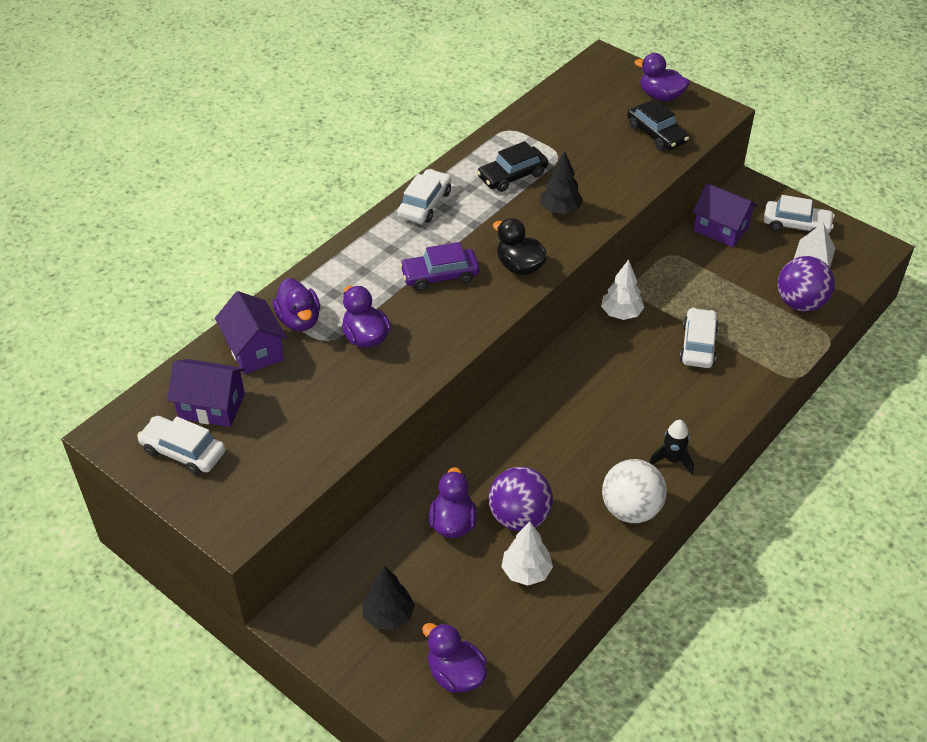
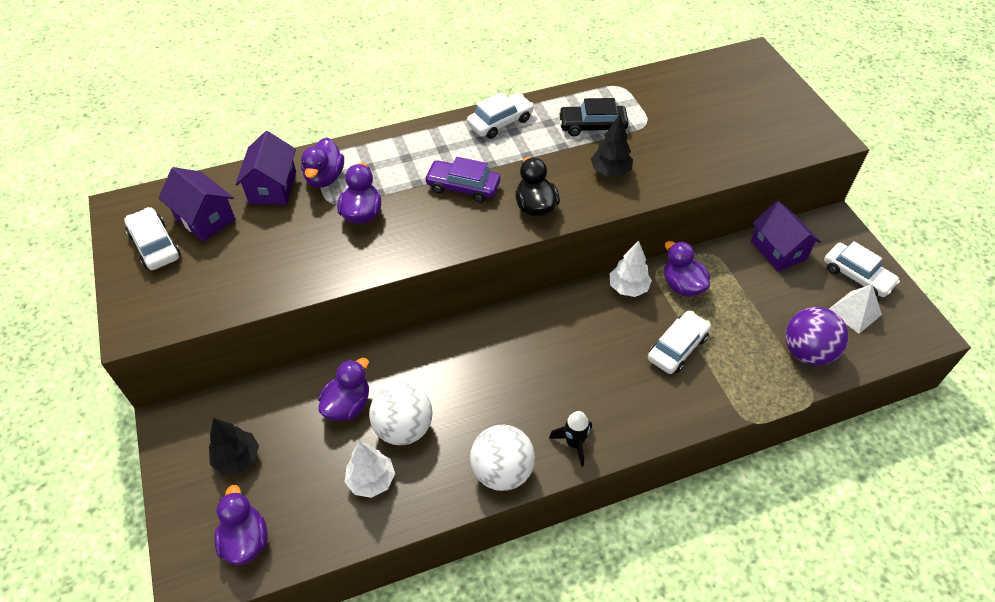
camera: 30 degrees right, 5 degrees up
(519, 517) = (403, 428): purple ball -> white ball
(656, 134) = (752, 137): black car -> none
(660, 96) = (783, 105): purple duck -> purple duck (682, 285)

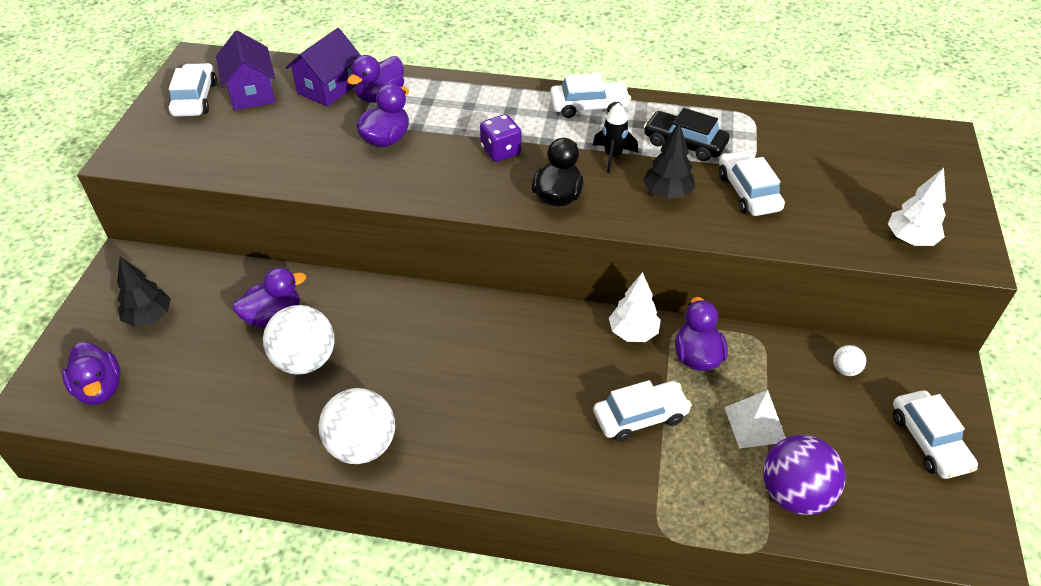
camera: 30 degrees right, 5 degrees down
(246, 540) = (100, 388): purple duck -> purple duck turned 135 degrees clockwise
(371, 480) = (240, 392): white tree -> white tree (910, 239)
(463, 187) = (501, 151): purple car -> purple dice
(574, 443) = (453, 456): black rocket -> black rocket (613, 156)
(663, 147) = (748, 192): none -> white car
(778, 250) = (845, 369): purple house -> white ball
(854, 312) = (893, 479): white pyramid -> white pyramid (755, 424)

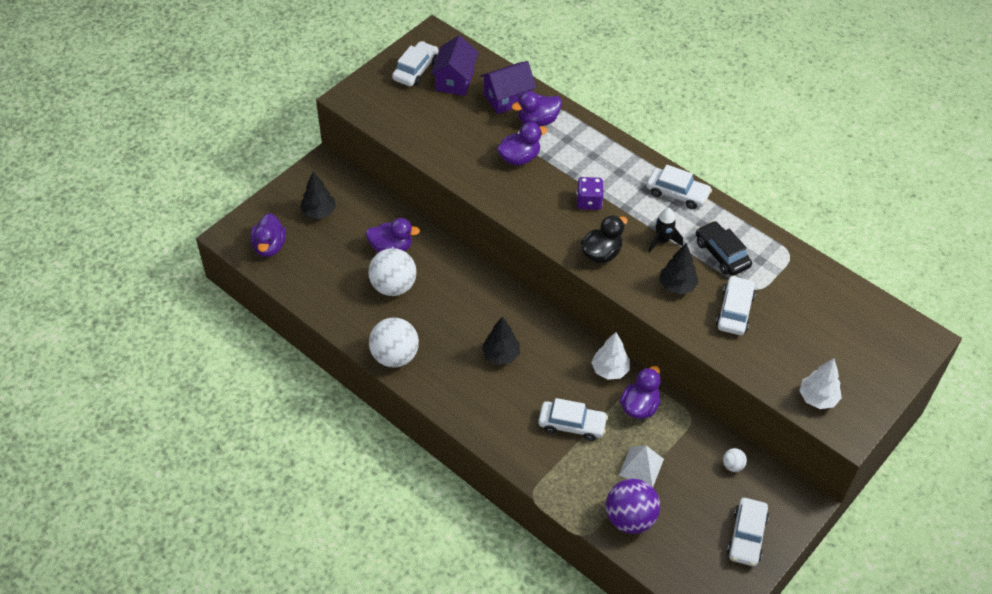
camera: 30 degrees right, 5 degrees up
(496, 377) = (501, 355): none -> black tree

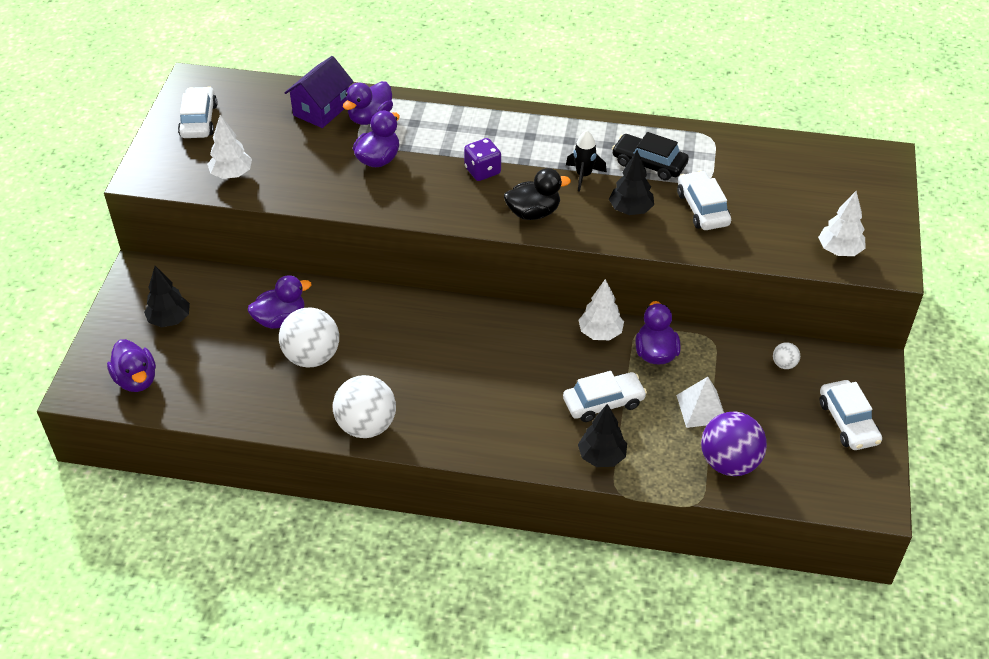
camera: 30 degrees left, 5 degrees down
(409, 124) = (232, 174): none -> white tree
(454, 80) = (250, 114): purple house -> none
(501, 355) = (480, 371): black tree -> black tree (601, 457)
(601, 253) = (533, 213): black duck -> black duck turned 60 degrees clockwise
(677, 193) = (563, 128): white car -> none

